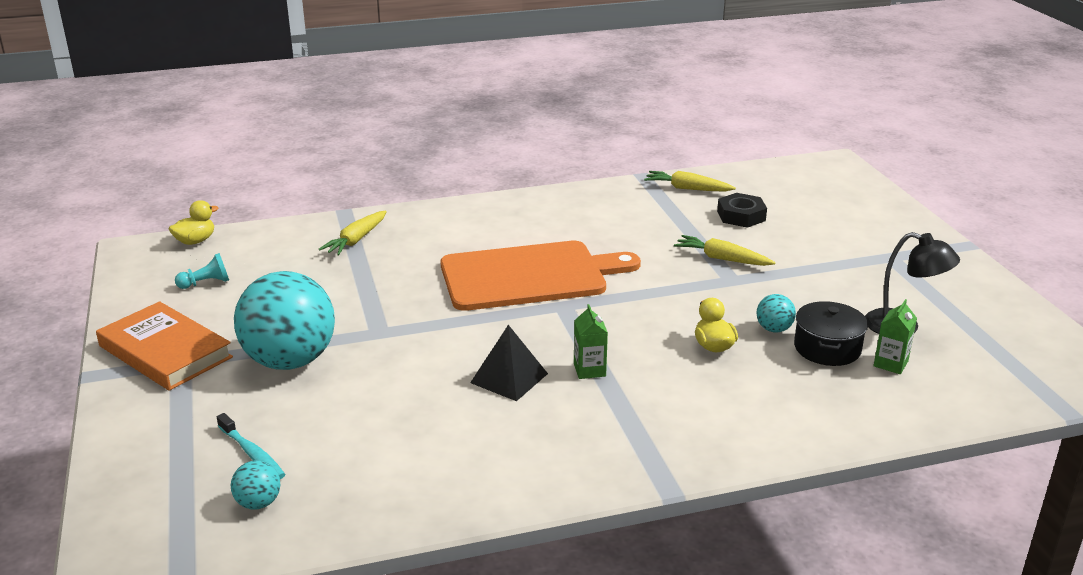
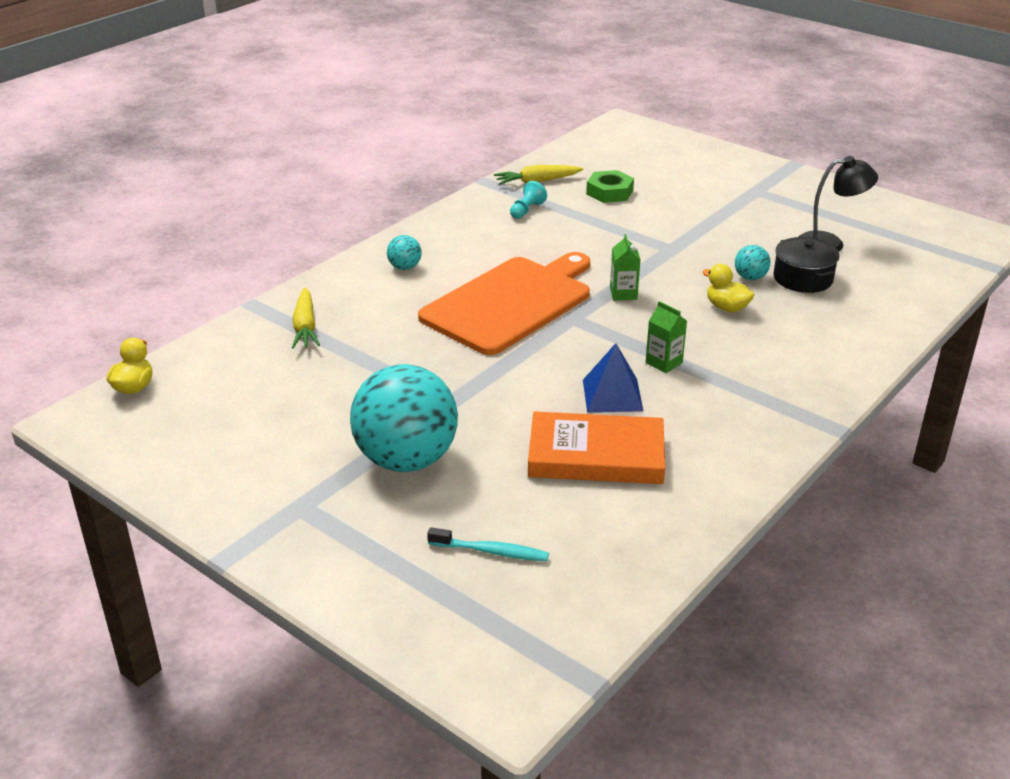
camera: 35 degrees left, 5 degrees up
(165, 352) = (270, 503): orange book -> orange book (596, 455)
(206, 283) = (211, 423): turquoise pawn -> turquoise pawn (526, 210)
(258, 503) = (557, 587): turquoise ball -> turquoise ball (405, 267)
(509, 378) = (612, 395): black pyramid -> blue pyramid
(722, 259) = (642, 234): yellow carrot -> none
(741, 216) = (609, 192): black nut -> green nut
(890, 364) = (855, 274): green carton -> green carton (623, 294)

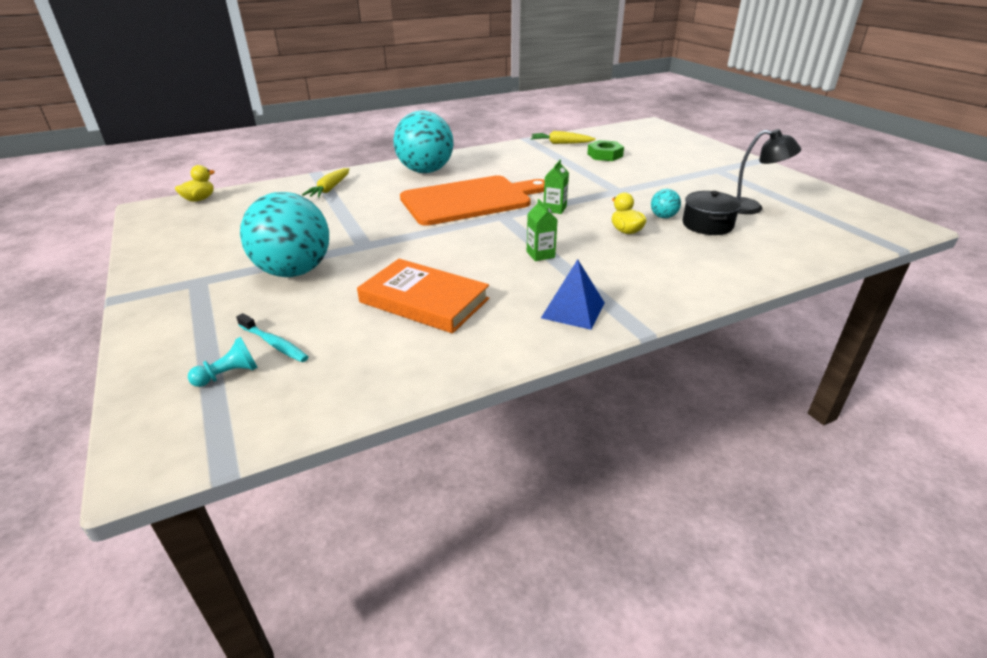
camera: 25 degrees right, 0 degrees up
(405, 267) = (425, 171): turquoise ball -> turquoise ball, size x2.41
(526, 210) = (537, 156): turquoise pawn -> turquoise pawn (229, 374)
(612, 395) = (479, 266): blue pyramid -> blue pyramid (573, 310)

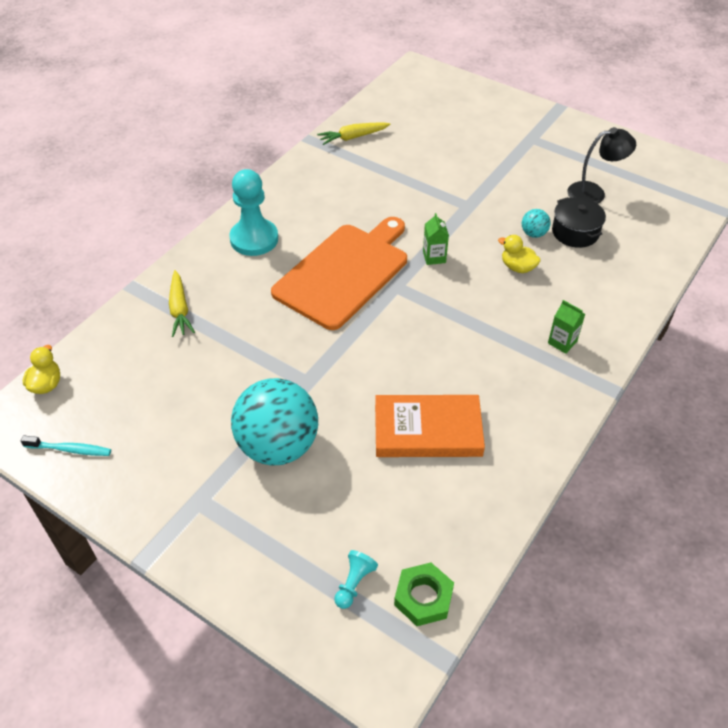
camera: 30 degrees left, 15 degrees up
(274, 344) = (355, 535): turquoise toothbrush -> turquoise toothbrush (70, 449)
(425, 171) = (254, 239): turquoise ball -> turquoise pawn
(540, 254) = (472, 329): green carton -> green carton (562, 342)
(573, 310) = (549, 388): blue pyramid -> none
(605, 155) = (413, 146): green nut -> green nut (423, 597)

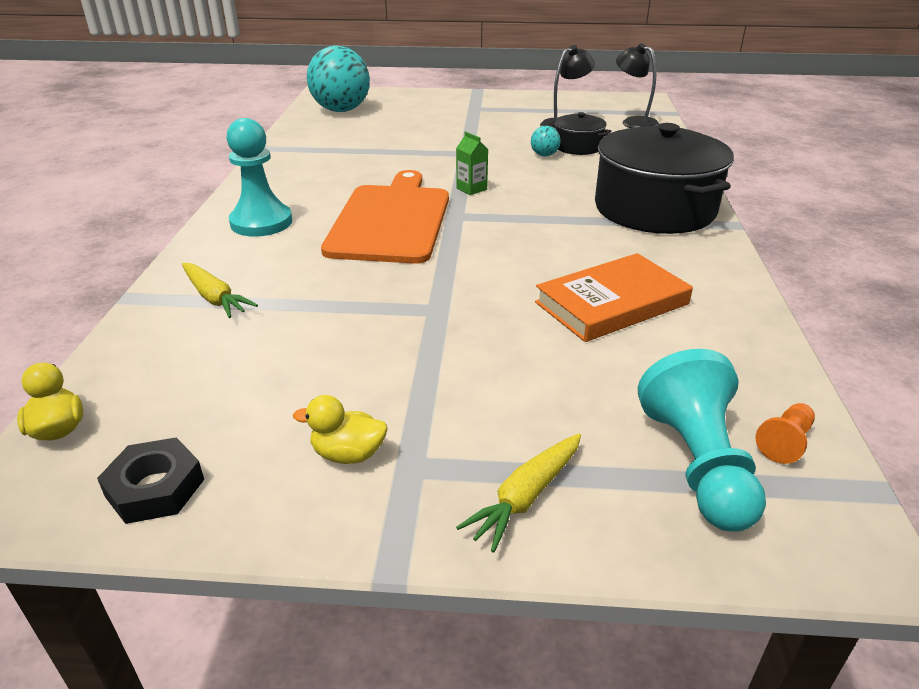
camera: 30 degrees left, 15 degrees down
(70, 449) = (155, 488): turquoise toothbrush -> black nut
(278, 446) = (462, 373): turquoise ball -> turquoise ball (341, 110)
(353, 137) = (305, 138): yellow carrot -> yellow carrot (526, 497)
(354, 583) = (697, 464): turquoise pawn -> turquoise pawn, size x2.11
(423, 597) = (785, 442): green nut -> orange pawn
(517, 267) = (556, 176): yellow duck -> yellow duck (348, 454)
(562, 342) = (654, 209): green carton -> black pot
(666, 213) = (634, 122): none -> black lamp

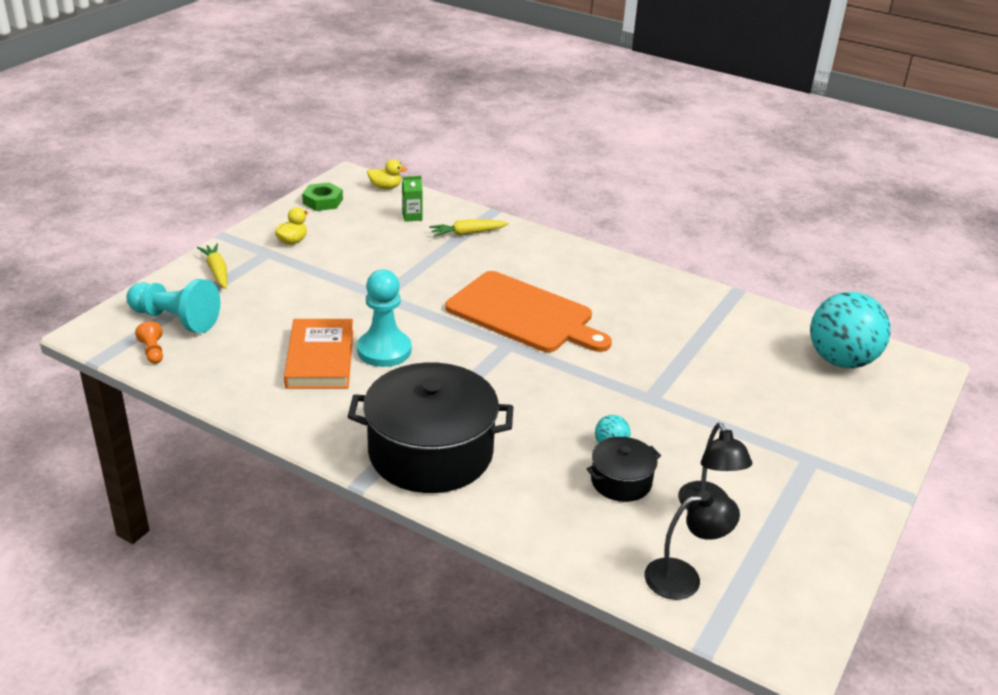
camera: 115 degrees right, 0 degrees up
(155, 488) = (323, 201): black nut -> green nut
(261, 222) = (564, 264): turquoise pawn -> turquoise pawn (384, 350)
(471, 189) = (556, 370): green carton -> green carton (412, 216)

